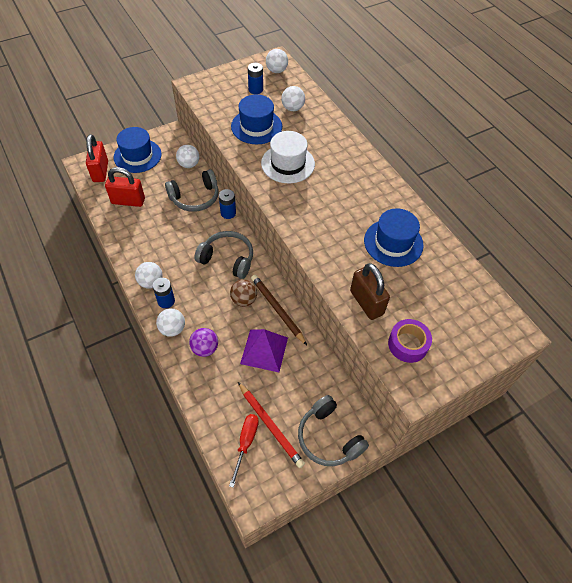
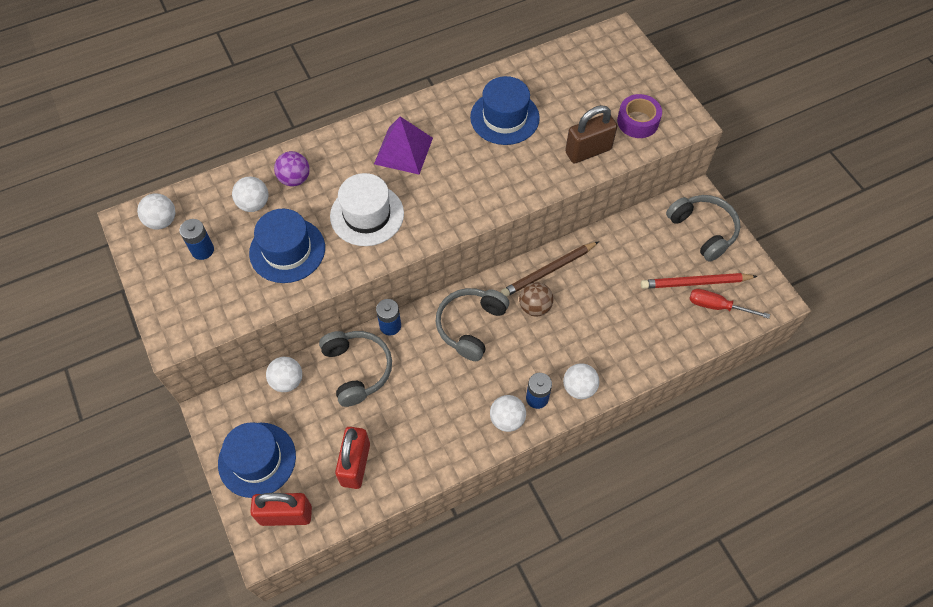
camera: 85 degrees left, 5 degrees up
(205, 348) = (605, 349): purple ball -> purple ball (295, 179)
(264, 350) = (604, 286): purple pyramid -> purple pyramid (403, 151)
(270, 425) = (695, 283): red pencil -> red pencil turned 150 degrees counterclockwise
(328, 438) = (703, 230): grey headphones -> grey headphones turned 90 degrees counterclockwise

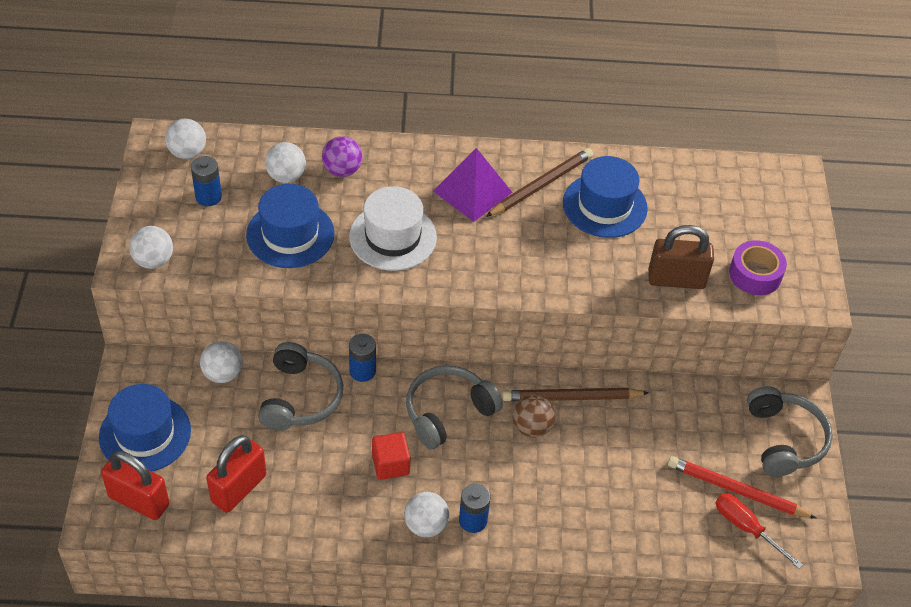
camera: 25 degrees right, 10 degrees down
(450, 122) = (541, 185): none -> brown pencil
(454, 387) = (390, 464): none -> red cube
(579, 388) = (526, 533): white ball -> white ball (153, 260)

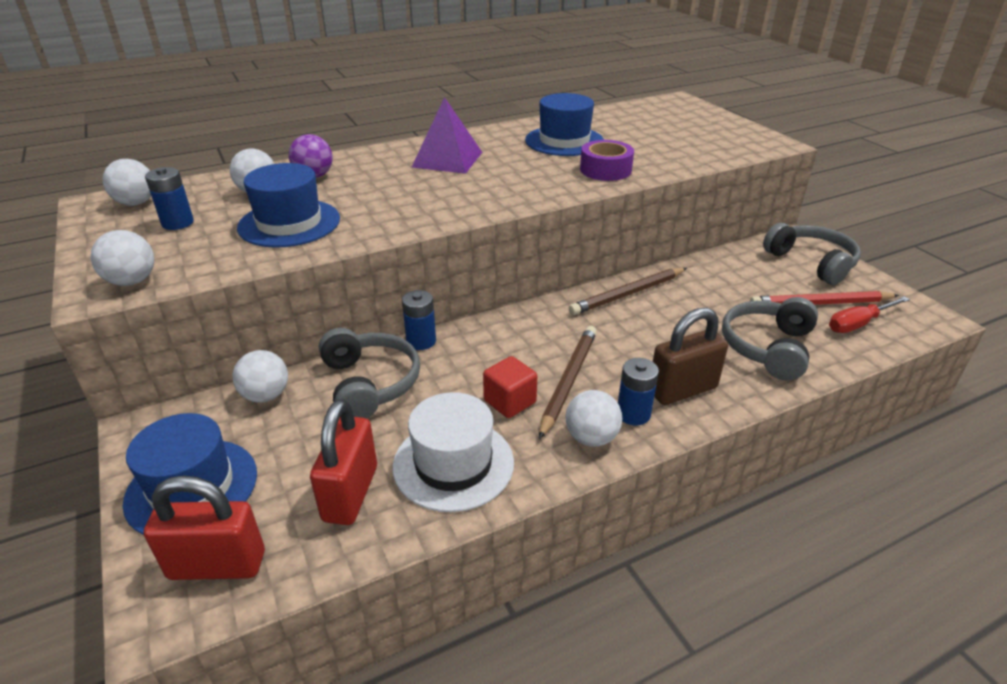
camera: 25 degrees left, 15 degrees down
(393, 237) = (398, 199): white hat -> white hat (453, 464)
(448, 412) = (530, 341): grey headphones -> grey headphones (767, 347)
(532, 427) = (615, 324): brown ball -> none
(541, 185) = (502, 144): brown pencil -> brown pencil (568, 381)
(676, 279) = (665, 159): brown padlock -> brown padlock (682, 390)
(746, 528) = (858, 324): red screwdriver -> red screwdriver turned 45 degrees counterclockwise
(755, 274) = (717, 143): purple tape -> purple tape (605, 170)

